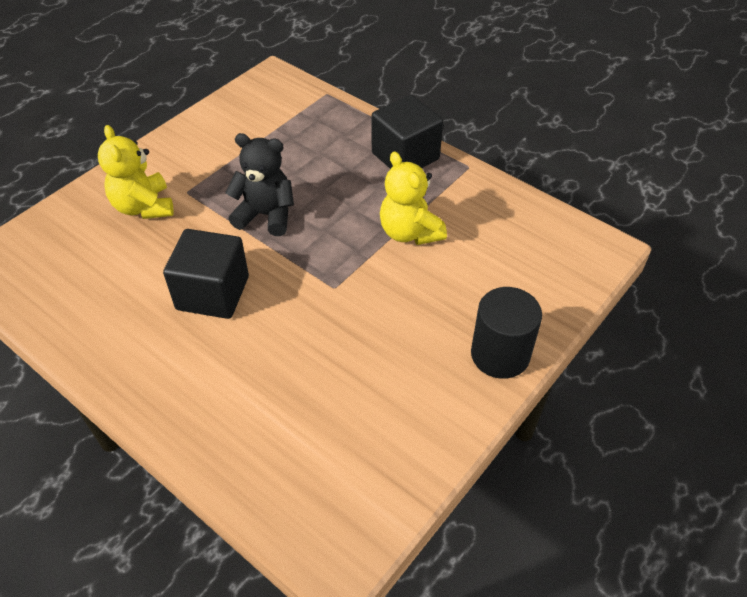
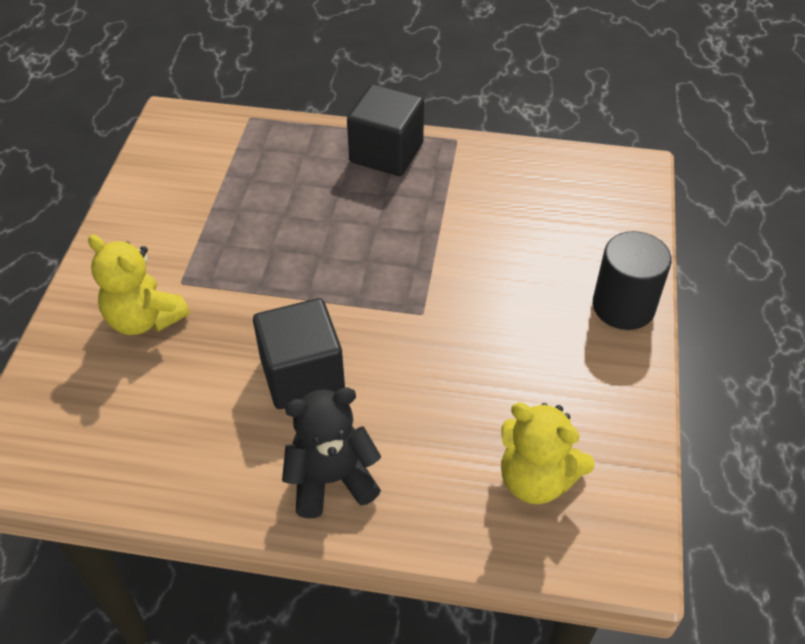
camera: 30 degrees left, 0 degrees up
(266, 215) = (291, 271): black teddy bear -> black teddy bear (331, 480)
(409, 232) = (452, 227): yellow teddy bear -> yellow teddy bear (536, 479)

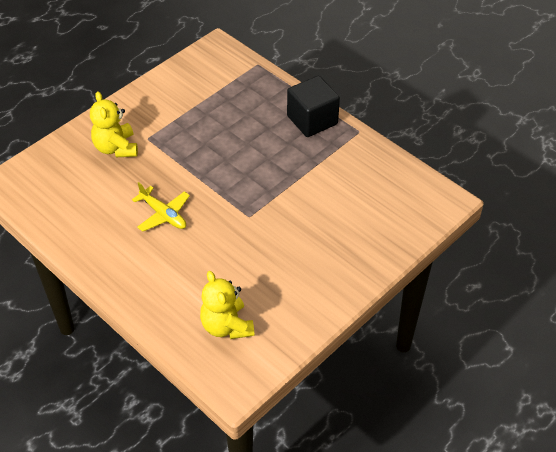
camera: 35 degrees right, 0 degrees up
(302, 375) = (163, 214): black cube -> yellow plane
(331, 480) = (133, 270): black teddy bear -> none
(623, 306) = (358, 270): black cylinder -> none

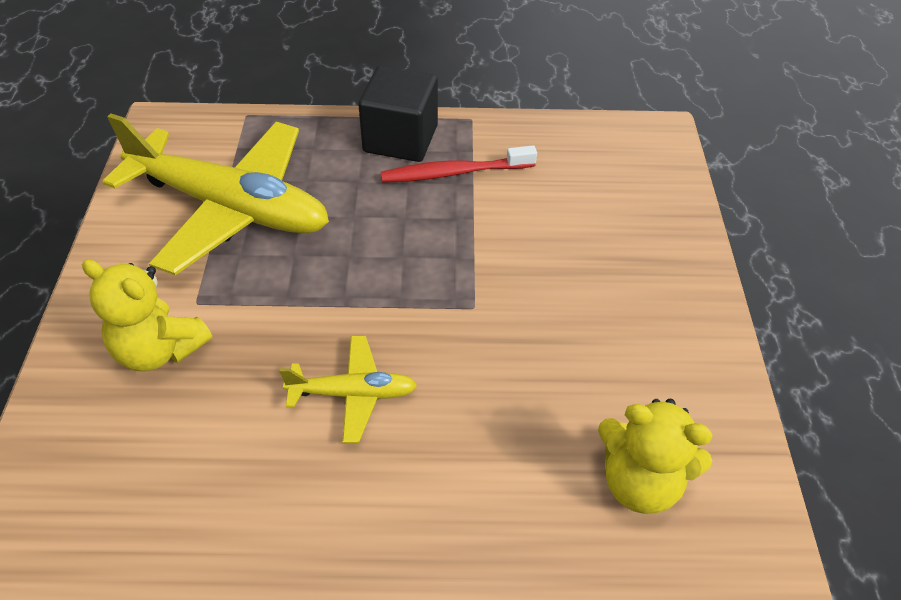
camera: 45 degrees left, 0 degrees up
(203, 106) = (231, 208): none -> yellow plane
(316, 153) = (454, 173): none -> red toothbrush

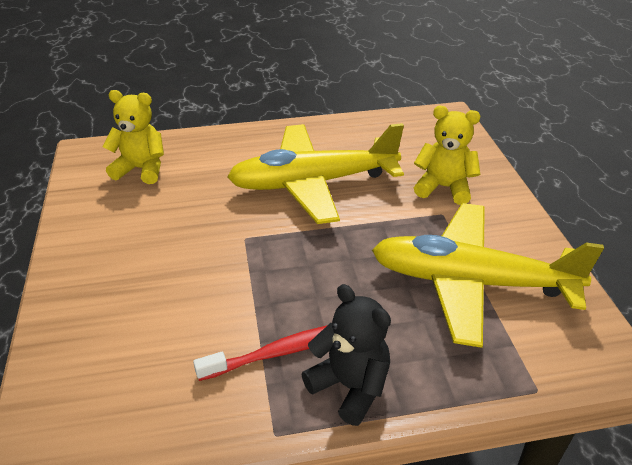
camera: 170 degrees right, 10 degrees down
(353, 393) = (312, 183): yellow plane -> yellow plane, size x2.14
(400, 139) = (350, 386): black cube -> black teddy bear

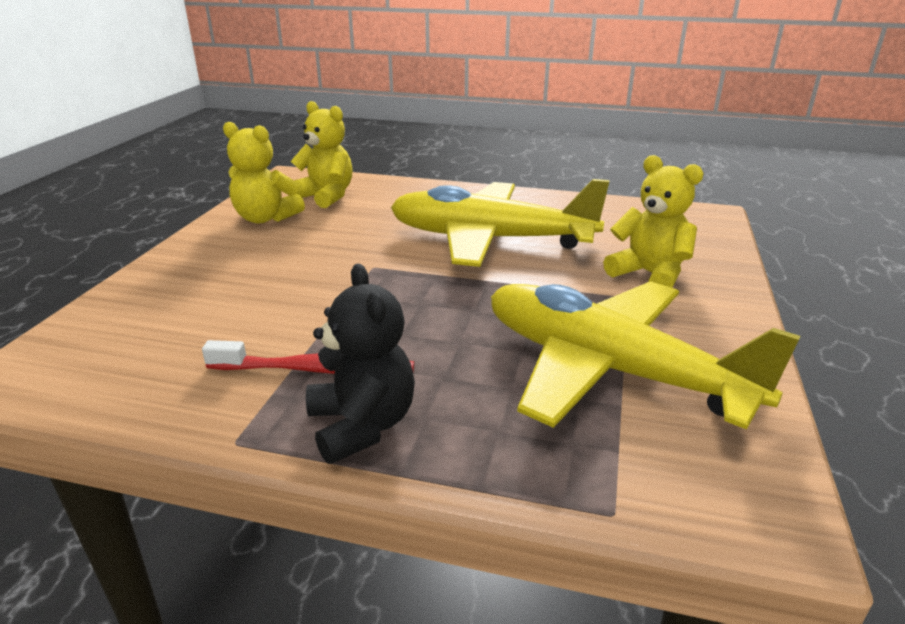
camera: 25 degrees right, 10 degrees down
(107, 209) = (265, 218): none -> yellow teddy bear

